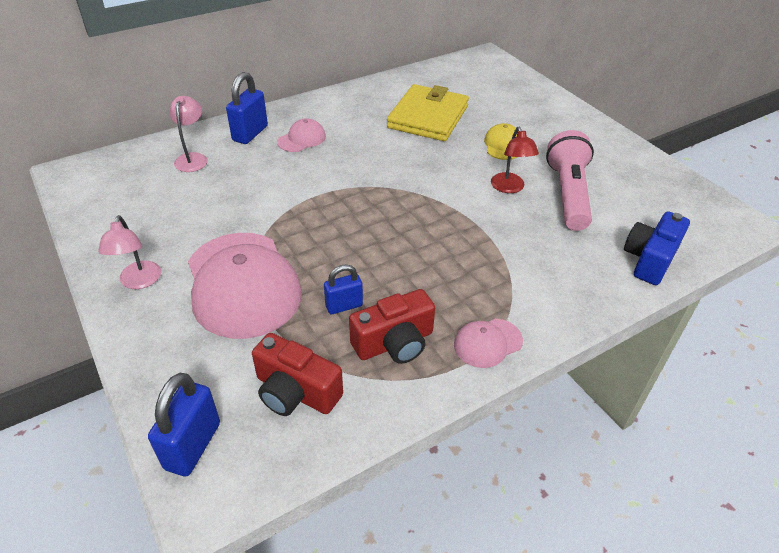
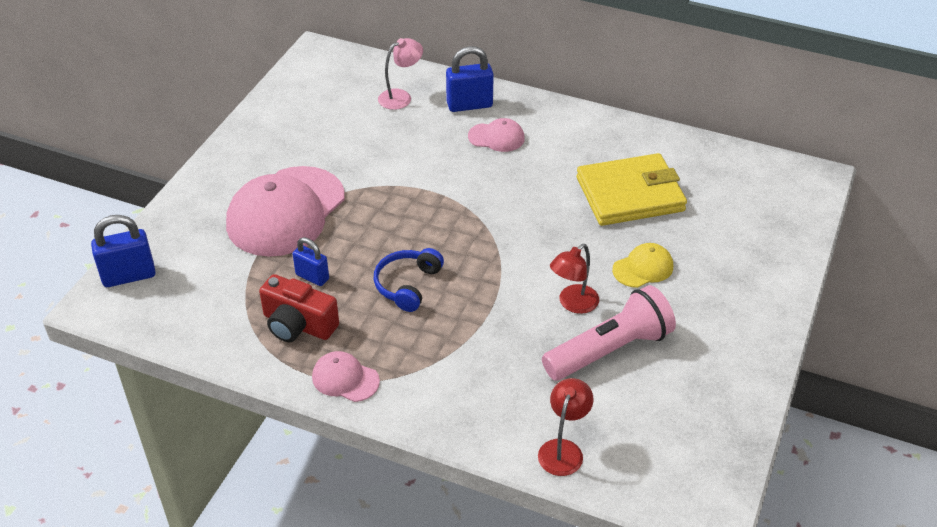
camera: 55 degrees right, 0 degrees up
(139, 282) = (241, 161): pink lamp -> none
(295, 392) = (208, 298): red camera -> none
(411, 255) = (407, 285): none -> blue headphones
(650, 259) = (563, 449): blue camera -> red lamp

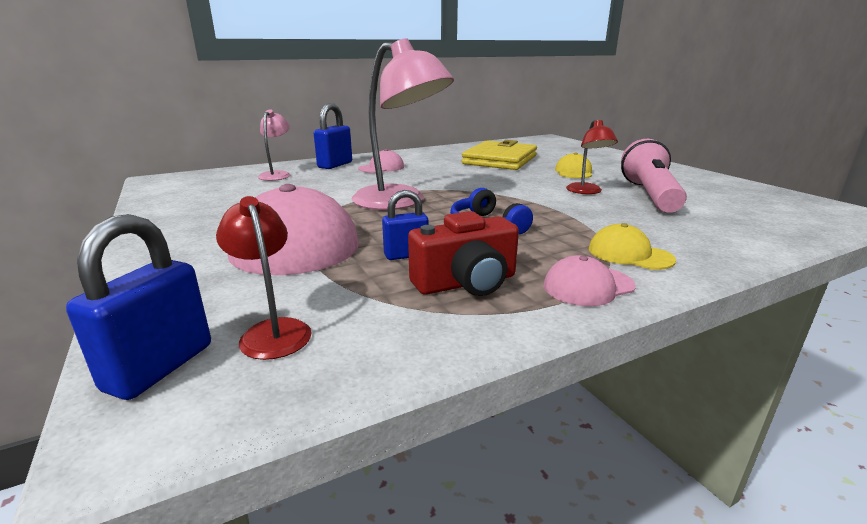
camera: 50 degrees left, 20 degrees down
(410, 211) = (400, 202): none -> pink lamp
(423, 381) = (629, 254): none -> yellow cap
(563, 449) = (766, 233): red lamp -> red lamp (272, 331)

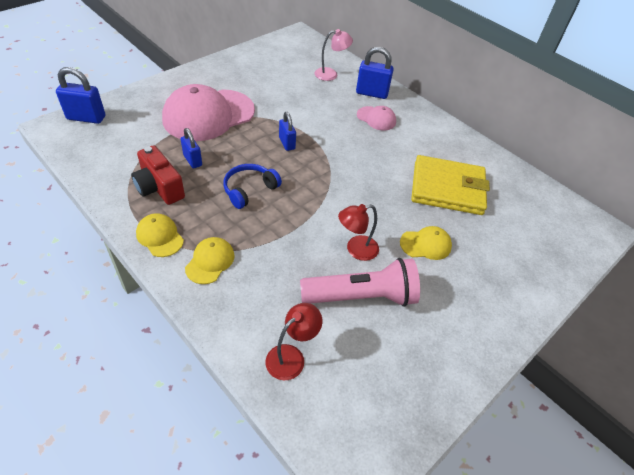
camera: 70 degrees right, 25 degrees up
(272, 331) = (110, 136): red lamp -> red lamp (291, 356)
(400, 202) = (287, 143): pink lamp -> blue padlock
(588, 286) = (160, 236): pink cap -> yellow cap

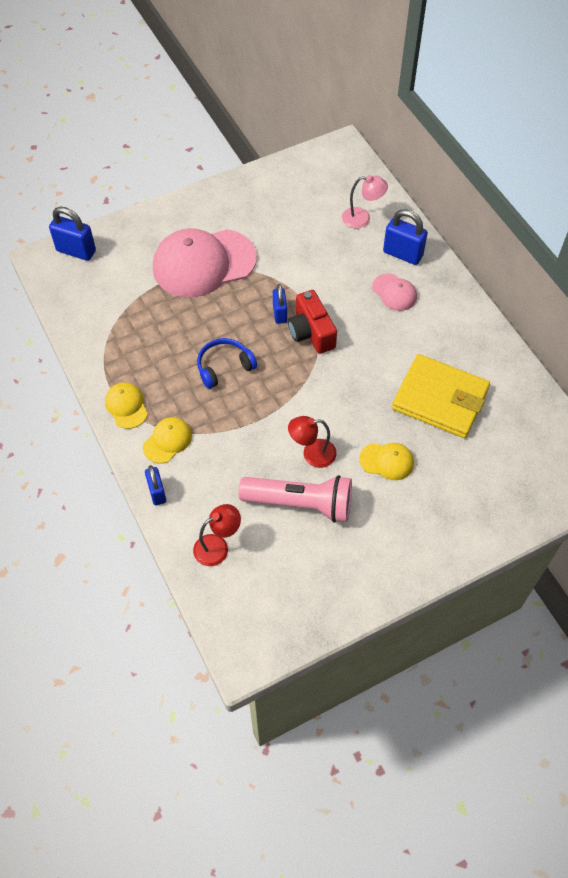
camera: 20 degrees right, 10 degrees up
(159, 187) = (135, 350): red camera -> red camera (311, 332)
(192, 160) = (174, 322): blue padlock -> blue padlock (157, 492)

